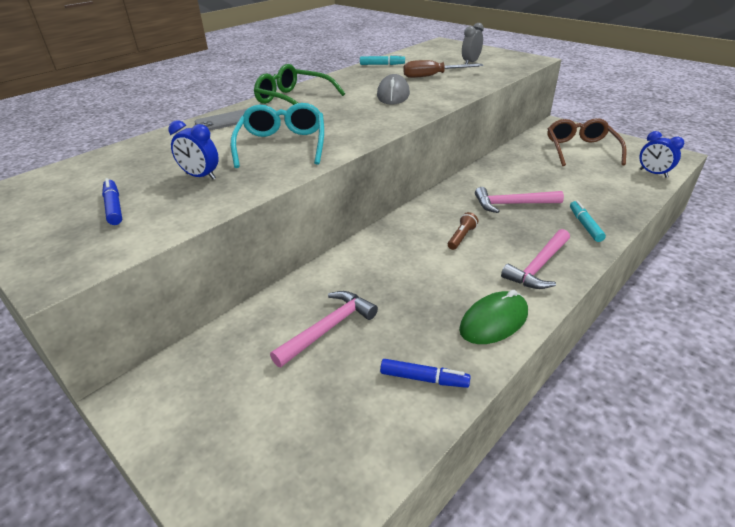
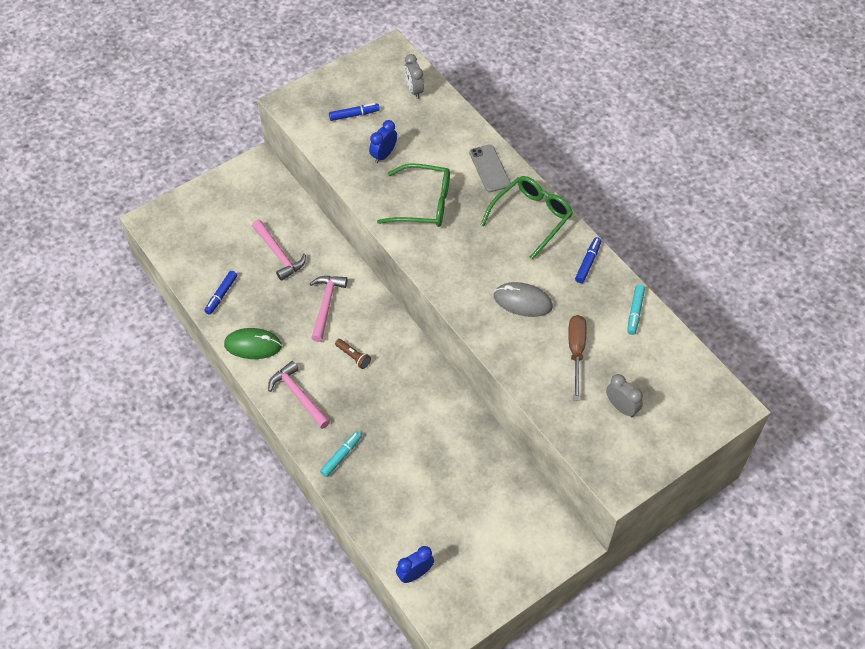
camera: 100 degrees right, 20 degrees up
(83, 172) = (414, 90): none -> grey clock
(282, 145) = (423, 203): turquoise glasses -> green glasses
(340, 79) = (587, 263): none -> blue marker
(493, 321) = (253, 345): green mouse -> green mouse turned 60 degrees counterclockwise
(512, 204) = (392, 413): pink hammer -> pink hammer (326, 305)
(580, 150) = (490, 531): brown glasses -> none
(585, 225) = (341, 456): turquoise marker -> turquoise marker turned 60 degrees counterclockwise

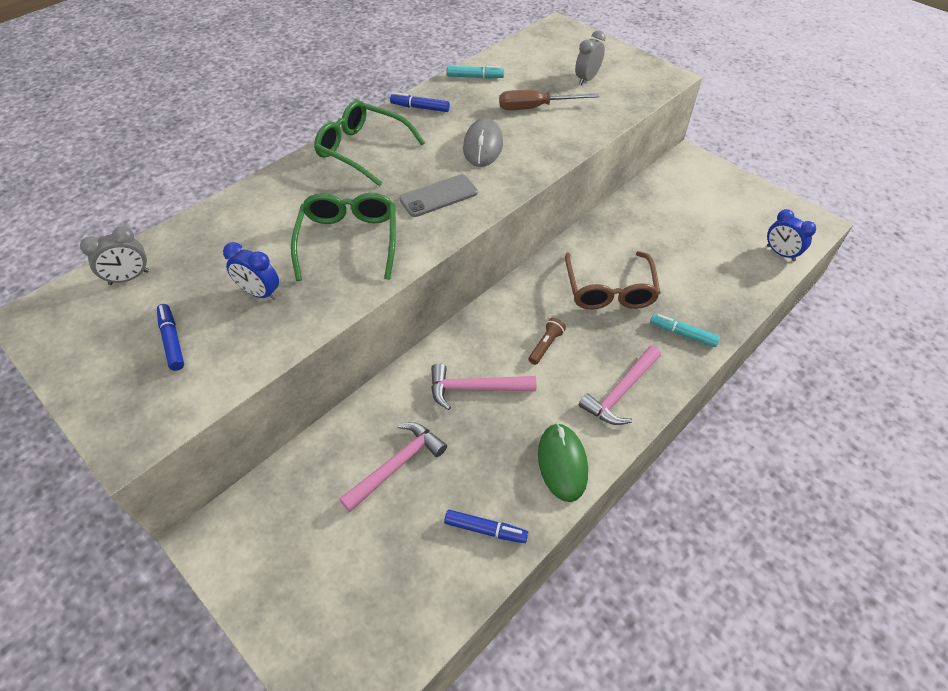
camera: 100 degrees left, 5 degrees down
(400, 415) = (609, 289): none -> brown glasses
(489, 168) = (286, 189): grey phone -> grey phone (438, 196)

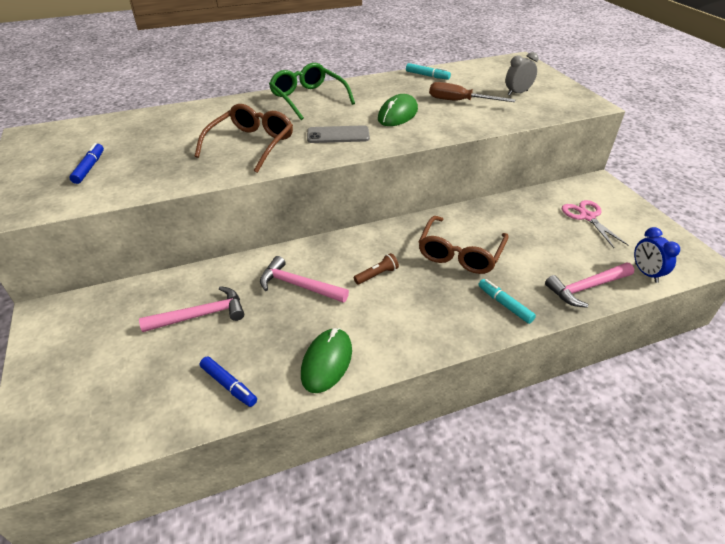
camera: 25 degrees right, 10 degrees down
(129, 278) = (99, 129): grey clock -> none
(260, 293) = (166, 158): blue clock -> none
(349, 241) = (251, 145): green glasses -> brown glasses
(420, 108) = (370, 84): blue marker -> none
(483, 146) = (398, 114): grey mouse -> green mouse
(620, 392) = (416, 329): pink hammer -> pink hammer (586, 288)
(700, 205) = (587, 217): none -> pink scissors

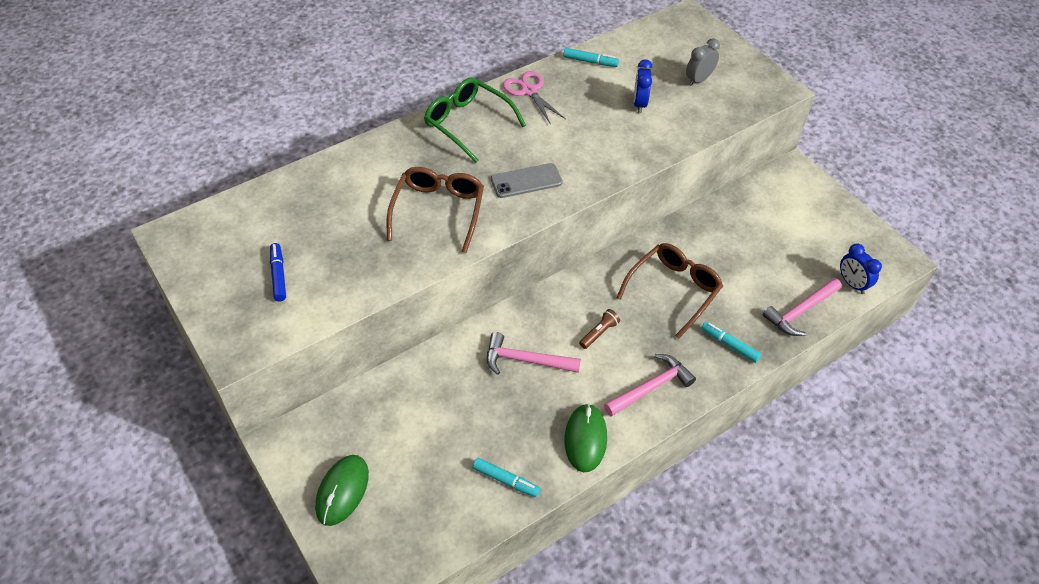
camera: 15 degrees left, 10 degrees up
(201, 315) = (443, 413): pink hammer -> pink hammer (651, 387)
(229, 385) = (505, 480): blue marker -> turquoise marker
(398, 114) = (579, 137): green mouse -> green mouse (342, 491)
(459, 101) = (639, 104): brown screwdriver -> blue clock
(460, 253) = (673, 291): brown glasses -> brown glasses turned 150 degrees counterclockwise
(587, 217) = (788, 221): pink scissors -> pink scissors (529, 91)

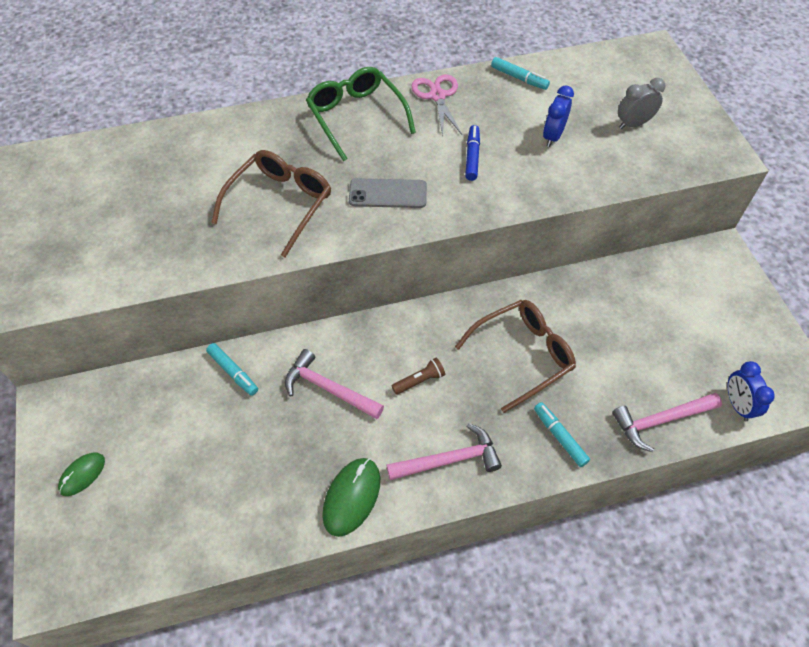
camera: 20 degrees right, 5 degrees up
(278, 275) = (89, 232): blue marker -> blue marker (472, 157)
(342, 491) = (82, 475): green mouse -> green mouse, size x0.63
(505, 480) = (247, 517): turquoise marker -> turquoise marker (233, 372)

